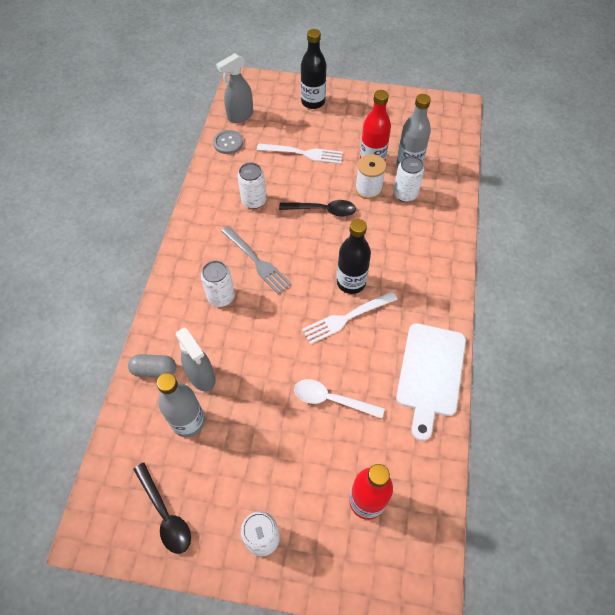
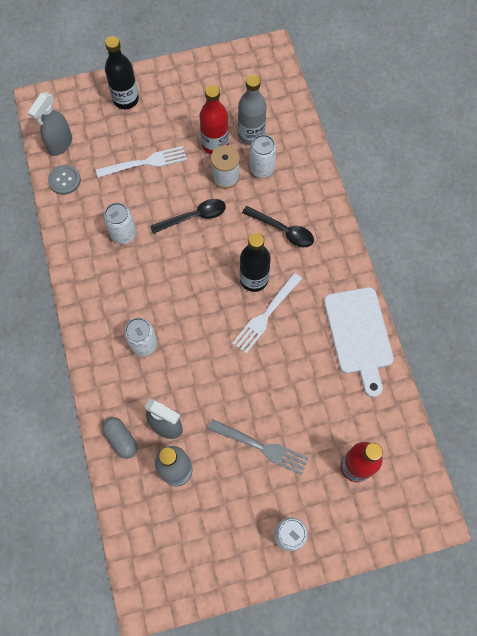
camera: 25 degrees left, 10 degrees up
(154, 370) = (121, 439): grey capsule -> grey capsule turned 75 degrees clockwise
(165, 514) = (200, 555): black spoon -> black spoon (283, 230)
(256, 261) = (158, 295): grey fork -> grey fork (261, 447)
(331, 399) = (287, 395): white spoon -> none

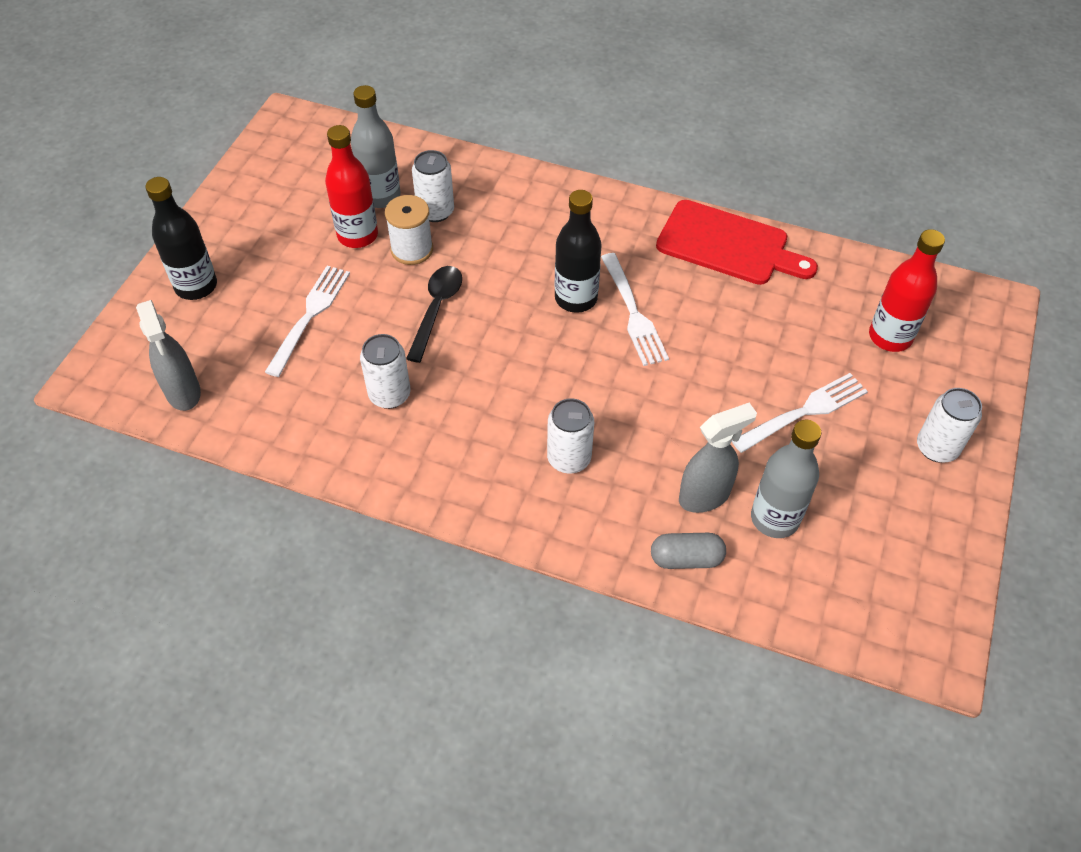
camera: 55 degrees left, 15 degrees down
(64, 180) = (243, 417): grey button -> none
(261, 447) = (804, 412): grey fork -> white fork
(283, 230) = (536, 237): black spoon -> none
(359, 335) = (728, 245): white cutting board -> red cutting board

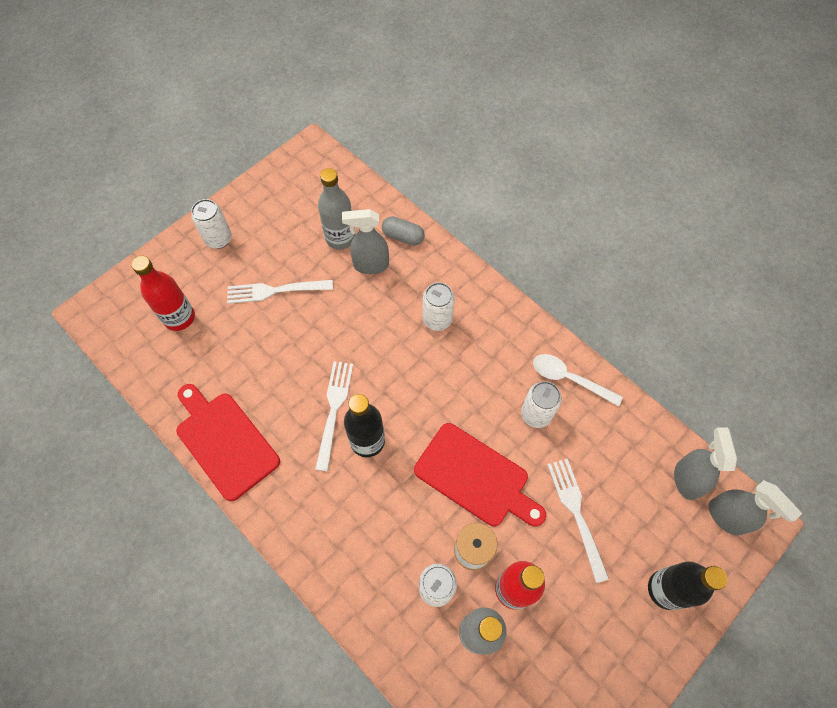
camera: 155 degrees left, 10 degrees up
(131, 371) = (726, 517): none -> grey spray bottle
(310, 316) = (576, 513): white fork -> white fork turned 120 degrees clockwise
(360, 451) = (568, 378): none -> white spoon
(437, 309) = (475, 477): black spoon -> red cutting board

